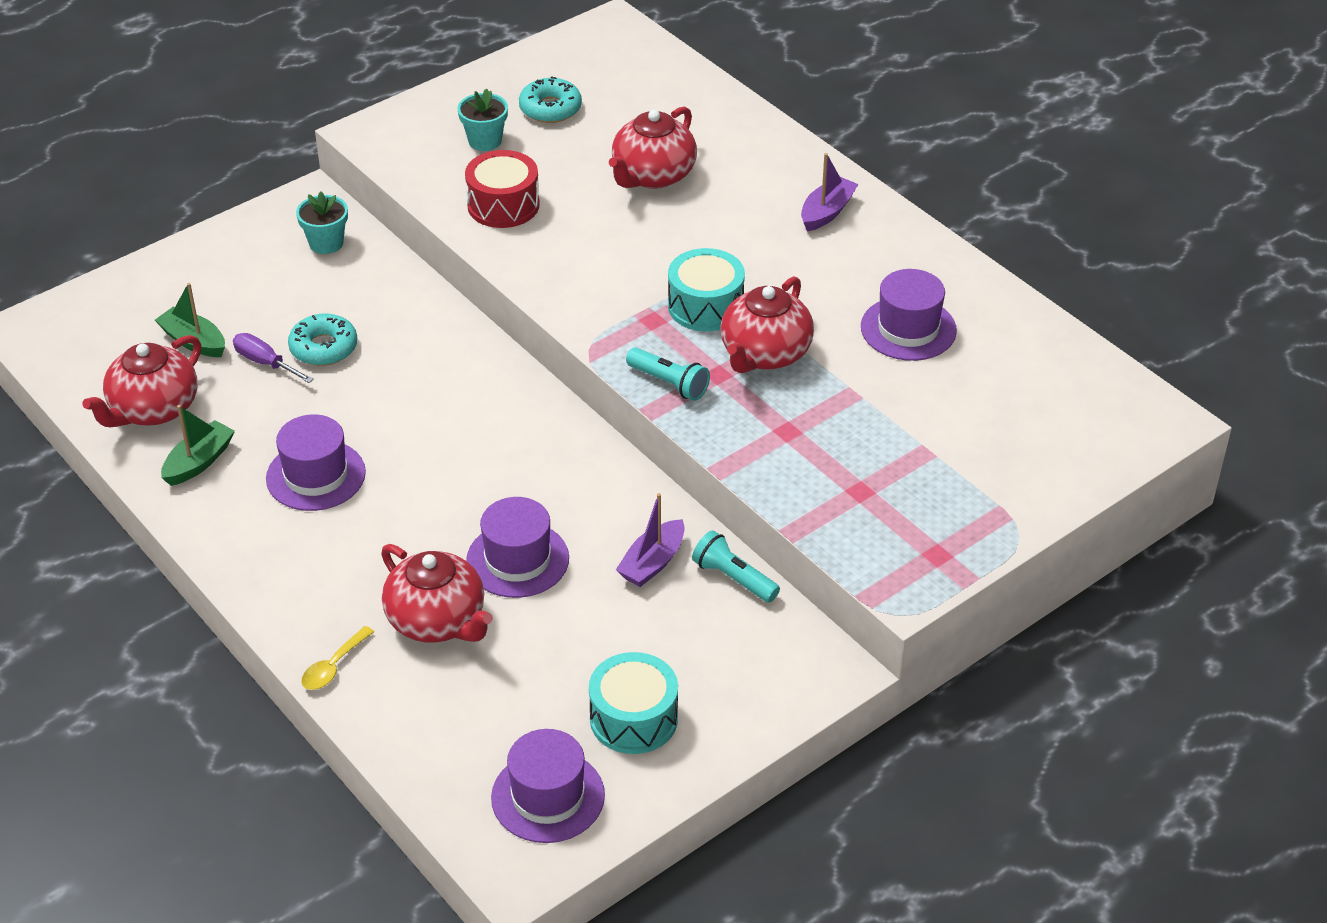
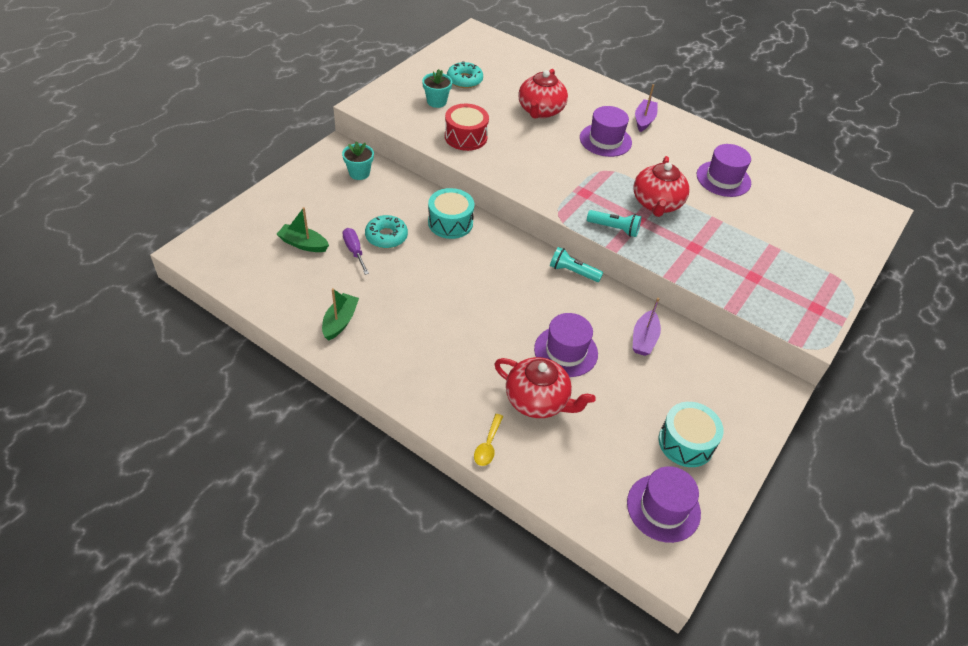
camera: 20 degrees left, 5 degrees up
(153, 409) = (295, 291): red teapot -> none
(265, 363) = (354, 251): purple screwdriver -> purple screwdriver turned 45 degrees clockwise
(316, 475) = (418, 318): purple hat -> purple hat (605, 140)
(705, 306) = (609, 180): turquoise drum -> turquoise drum (450, 223)
(733, 578) = (693, 340): turquoise flashlight -> turquoise flashlight (572, 272)

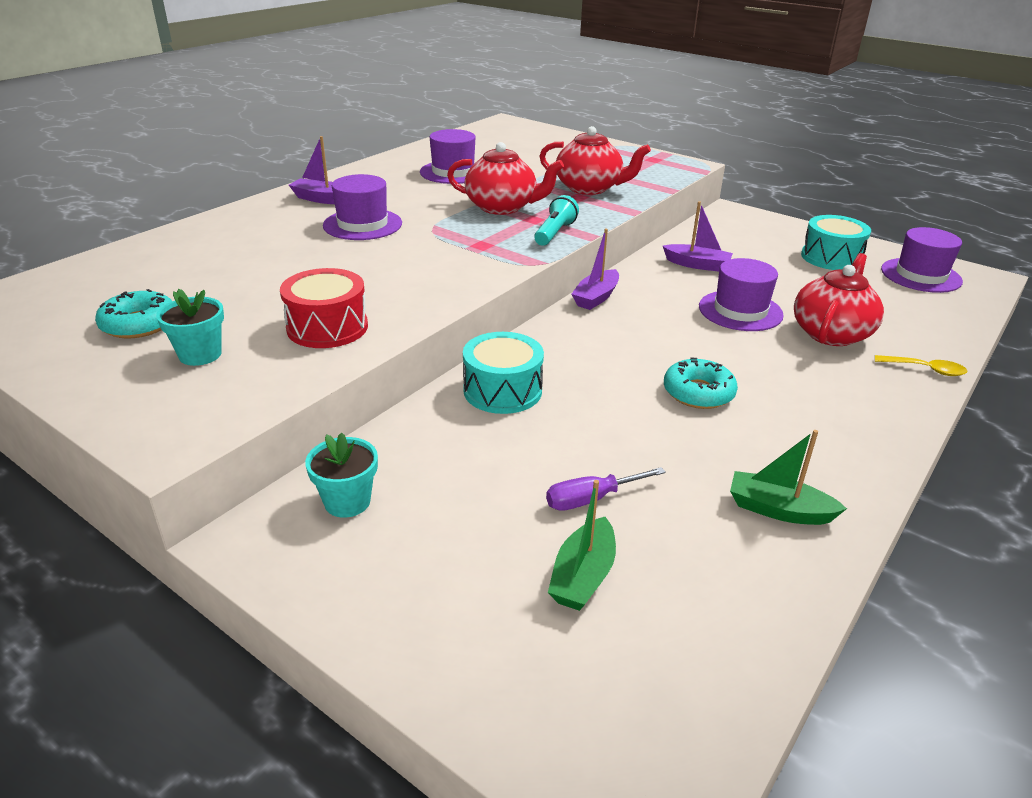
camera: 85 degrees left, 15 degrees down
(386, 236) = (545, 460): turquoise donut -> turquoise donut (698, 393)
(540, 111) = (271, 263): red teapot -> red teapot (589, 188)
(572, 272) = (596, 297): turquoise flashlight -> purple boat

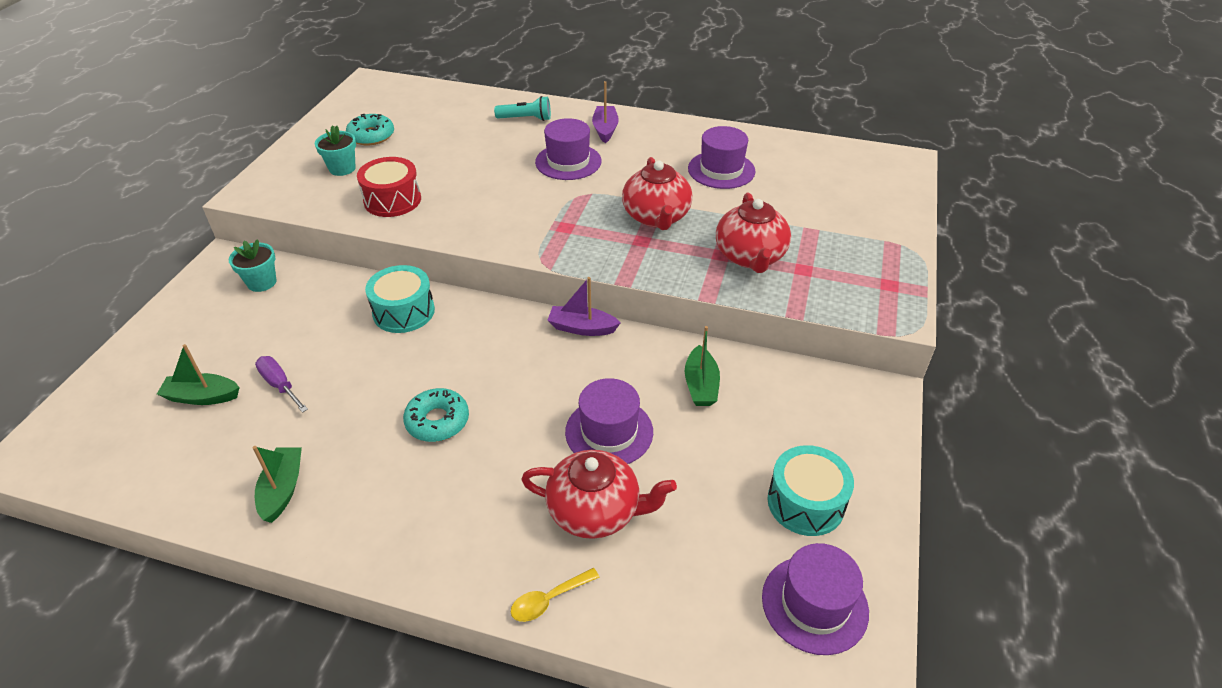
camera: 70 degrees right, 10 degrees up
(555, 233) = (617, 259): turquoise flashlight -> turquoise flashlight (526, 119)
(697, 265) = (701, 385): purple boat -> green boat
(925, 369) = (548, 600): yellow spoon -> yellow spoon turned 60 degrees clockwise

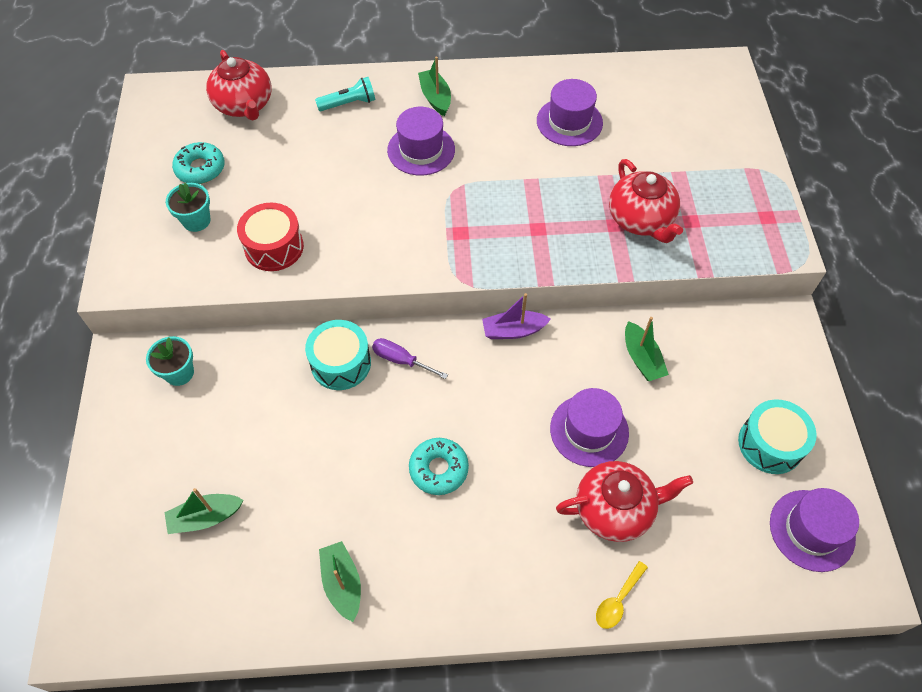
camera: 20 degrees left, 15 degrees up
(280, 385) = (272, 480): purple screwdriver -> purple screwdriver (401, 360)
(605, 129) = (435, 98): purple boat -> green boat
(656, 217) = (538, 196): red teapot -> red teapot (244, 105)

